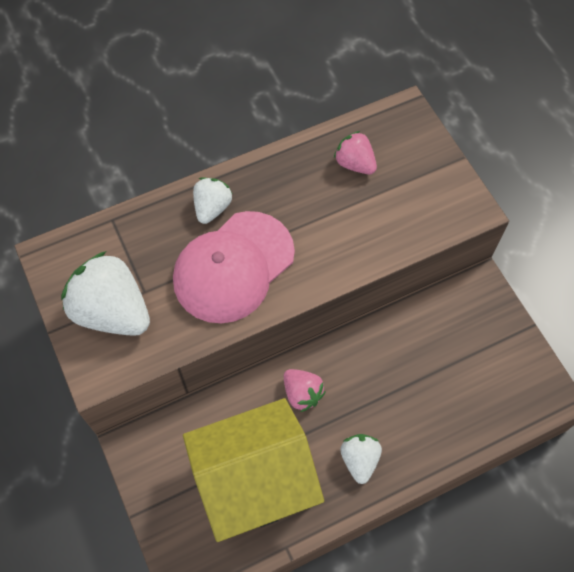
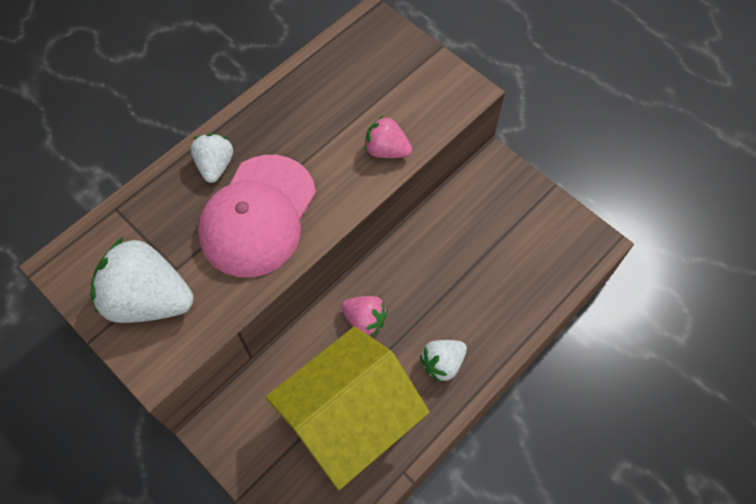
camera: 20 degrees left, 0 degrees up
(355, 164) = (341, 82): pink strawberry -> pink strawberry (386, 150)
(359, 460) = (442, 363): white strawberry -> white strawberry turned 105 degrees counterclockwise

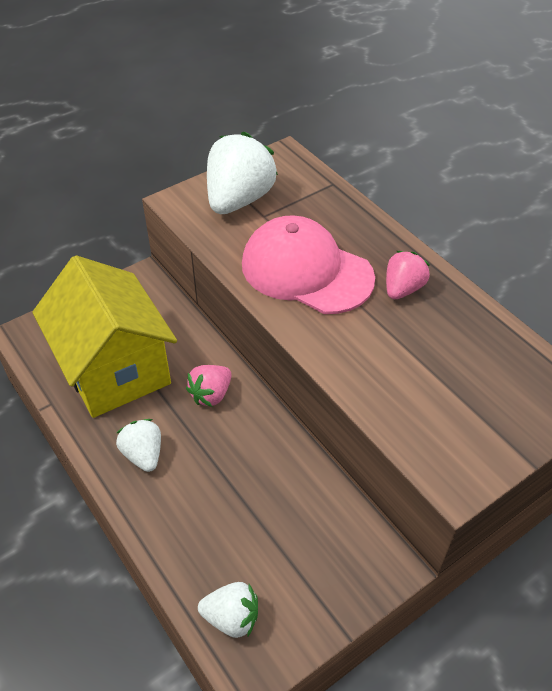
camera: 100 degrees right, 15 degrees down
(215, 165) = (369, 246): white strawberry -> white strawberry (232, 618)
(386, 150) = (371, 382): pink strawberry -> pink strawberry (403, 289)

